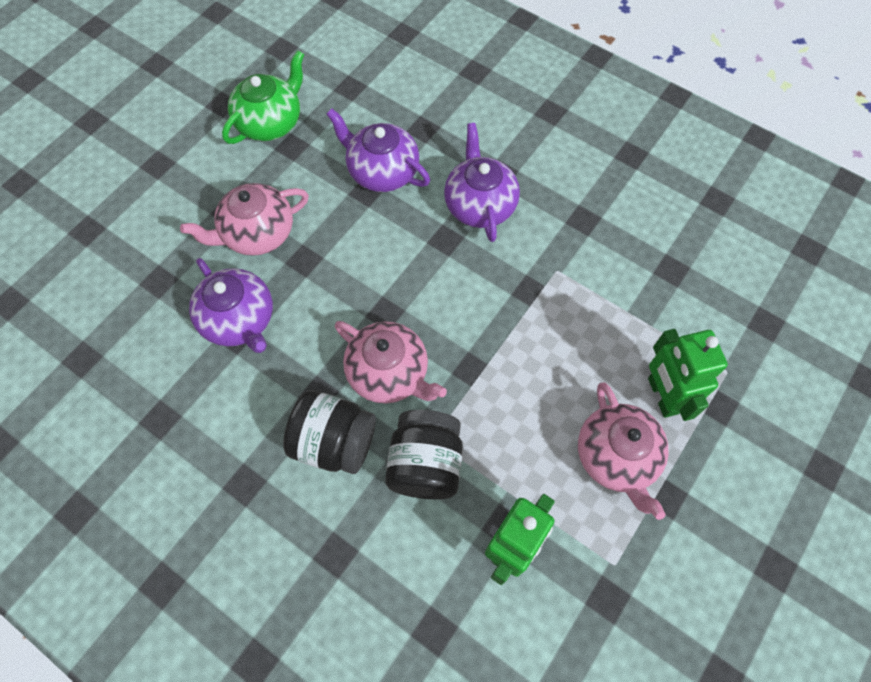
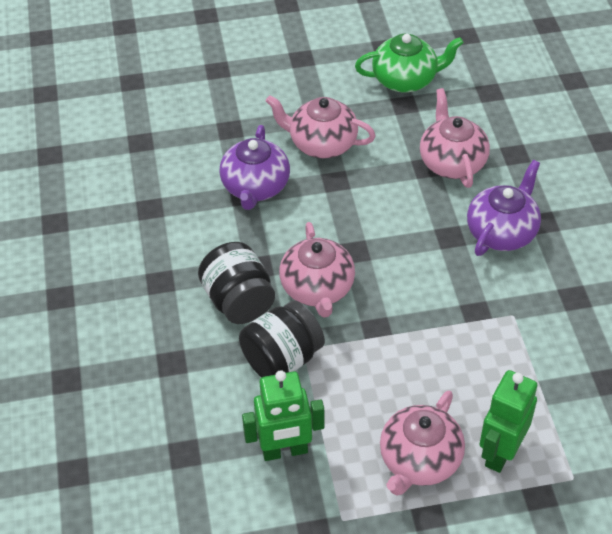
camera: 45 degrees right, 15 degrees down
(382, 171) = (452, 162): purple teapot -> pink teapot

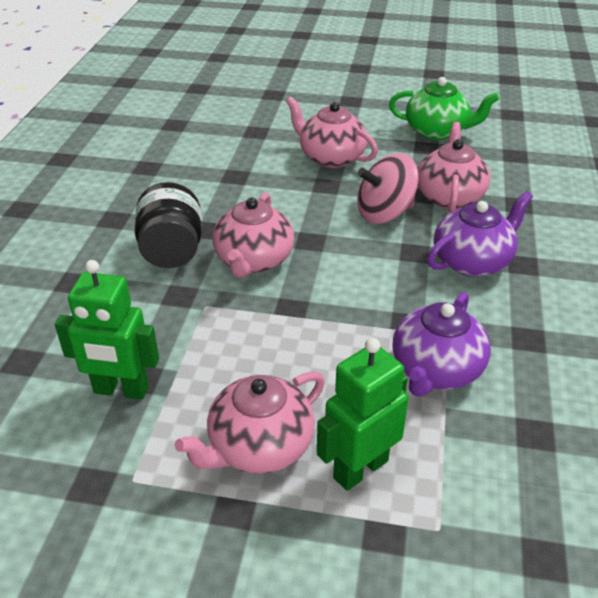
camera: 20 degrees right, 10 degrees down
(255, 187) = (249, 173): purple teapot -> purple teapot (436, 370)
(282, 359) = (178, 308): black jar -> none
(404, 199) = (384, 213): none -> pink spinning top

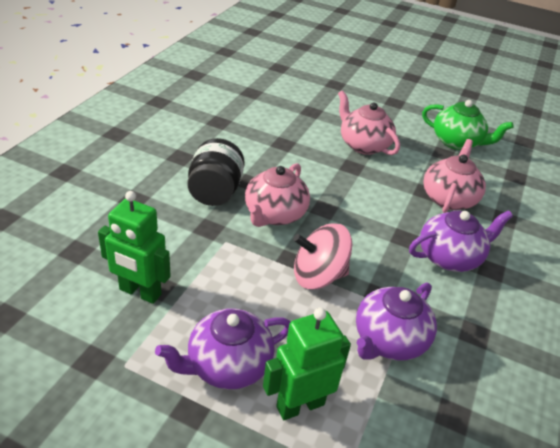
camera: 10 degrees right, 0 degrees up
(259, 446) = (228, 365): pink teapot -> purple teapot
(384, 213) = (391, 200): pink spinning top -> pink spinning top (318, 276)

